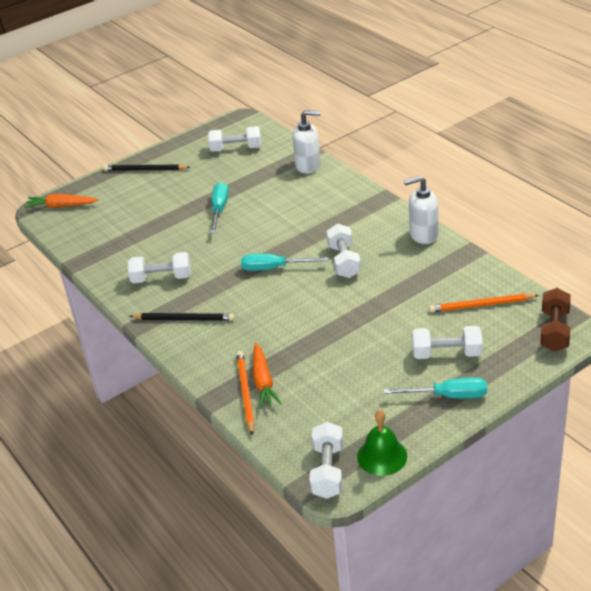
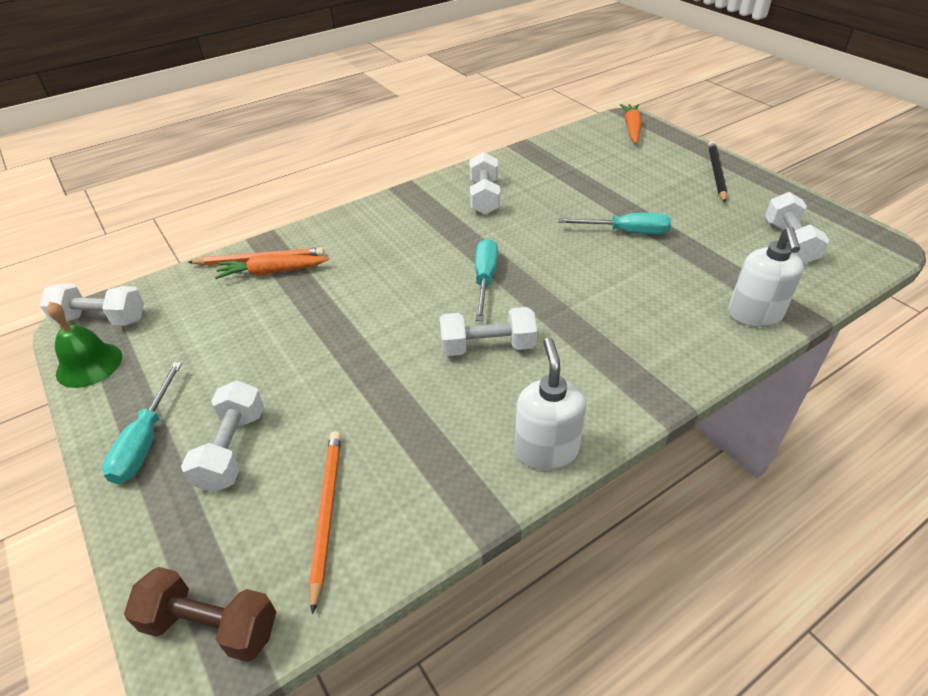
camera: 90 degrees right, 5 degrees up
(184, 319) = (405, 215): black pencil -> none

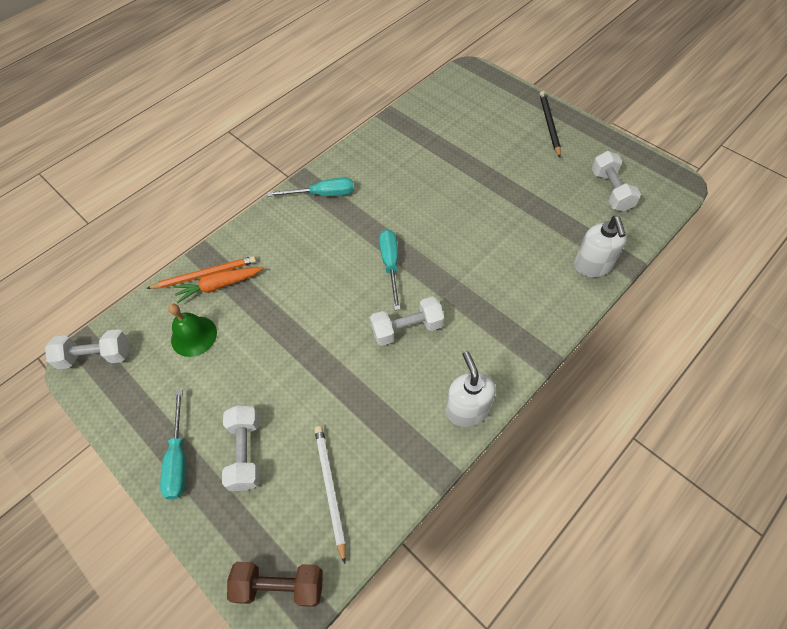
camera: 10 degrees left, 15 degrees up
(89, 364) = (105, 401): green bell -> green bell (194, 336)
(326, 513) = (330, 489): orange pencil -> white pencil
(484, 197) = (370, 178): white dumbbell -> none
(626, 232) = (489, 199): turquoise screwdriver -> turquoise screwdriver (323, 194)
(631, 128) = (475, 81): orange carrot -> none

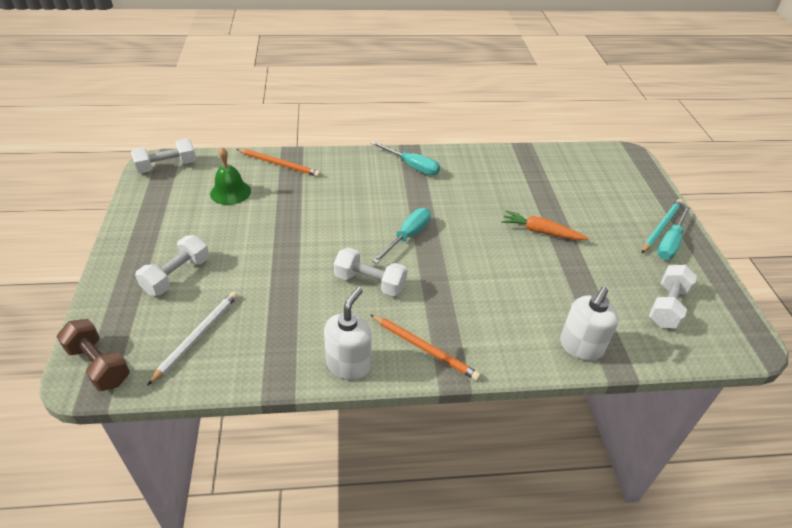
camera: 35 degrees right, 15 degrees down
(96, 356) = (167, 166): white dumbbell -> white dumbbell turned 60 degrees counterclockwise
(179, 458) = (138, 250): turquoise screwdriver -> turquoise screwdriver (670, 243)
(219, 286) = (279, 175): orange carrot -> orange carrot (541, 232)
(502, 351) = (424, 348): none -> orange pencil
(549, 125) = (661, 227): black pencil -> turquoise pencil

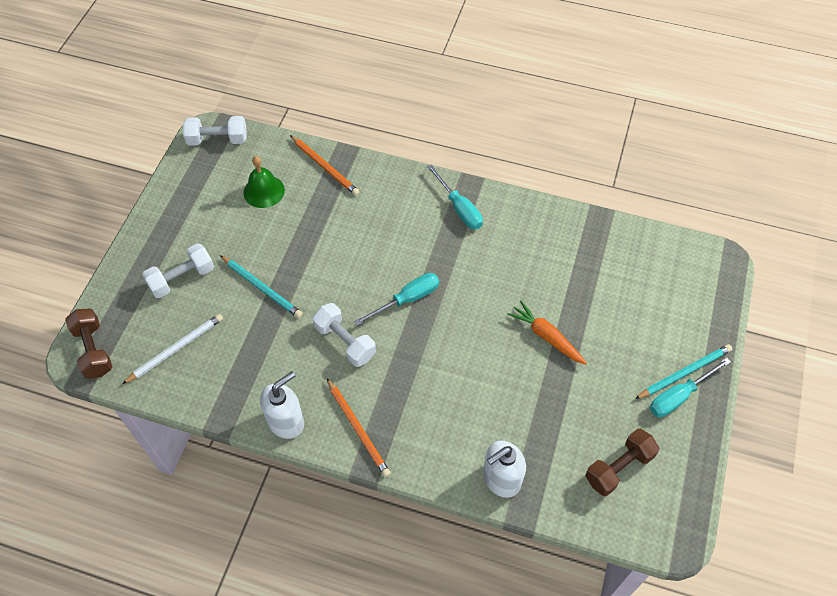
camera: 25 degrees right, 15 degrees up
(265, 262) = (261, 288): none -> turquoise pencil
(667, 306) = (619, 468): white dumbbell -> brown dumbbell

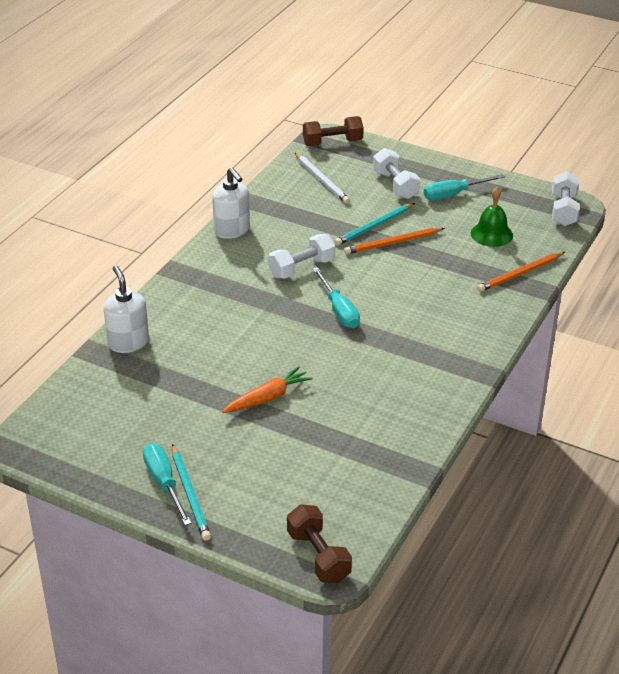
camera: 100 degrees right, 20 degrees down
(358, 428) = (210, 267): orange pencil -> orange pencil (393, 243)
(459, 208) = (449, 360): turquoise screwdriver -> turquoise screwdriver (454, 194)
(619, 468) = (106, 420): brown dumbbell -> brown dumbbell (318, 556)

